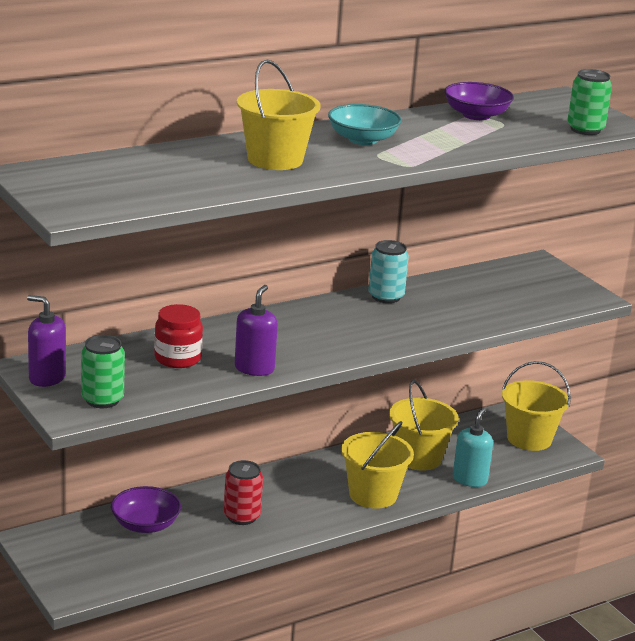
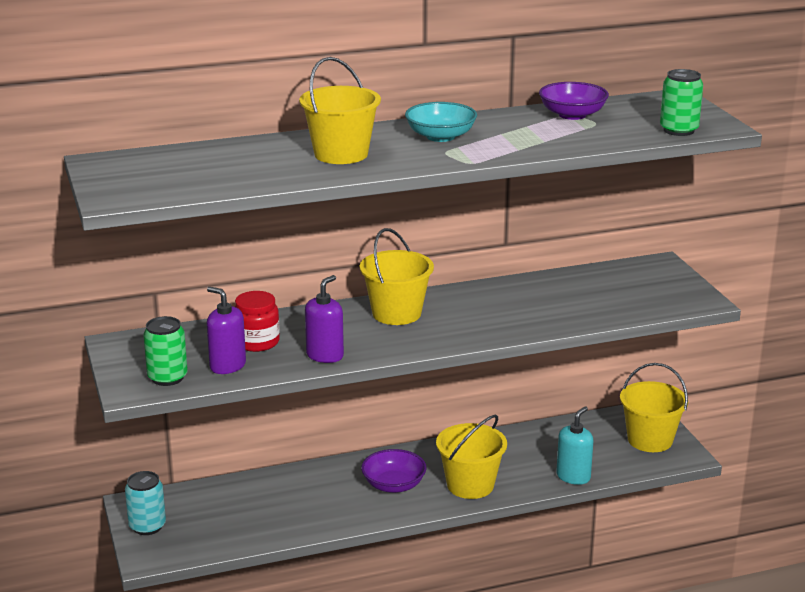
camera: 15 degrees right, 0 degrees up
(47, 378) = (127, 354): purple soap dispenser -> purple soap dispenser (227, 366)
(145, 525) = (241, 498): purple bowl -> purple bowl (393, 485)
(242, 516) = (335, 497): red can -> none
(386, 296) = (488, 292): turquoise can -> turquoise can (147, 526)
(419, 458) = (530, 452): yellow bucket -> yellow bucket (396, 313)

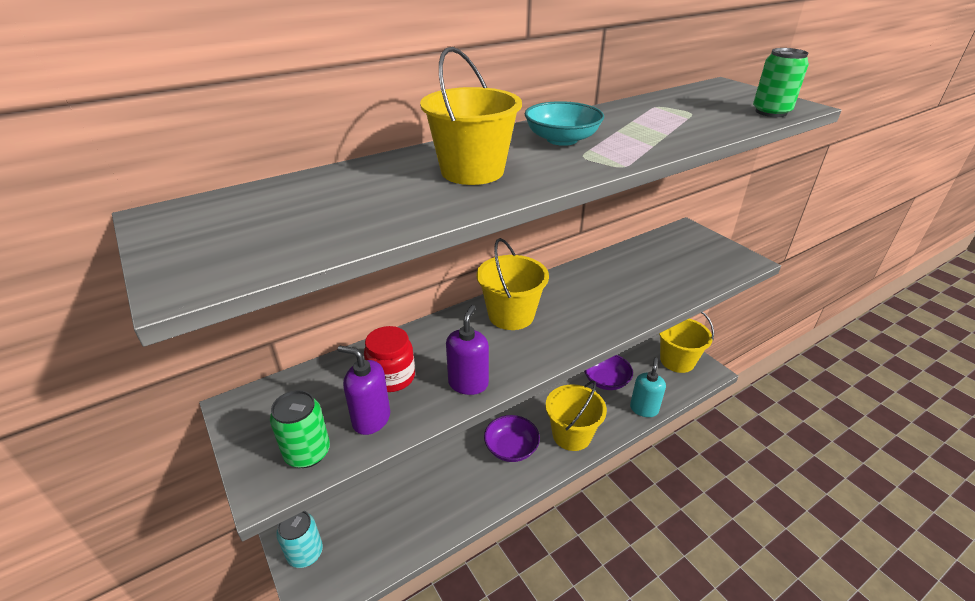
camera: 15 degrees left, 10 degrees up
(572, 115) = (660, 106): purple bowl -> purple bowl (606, 380)

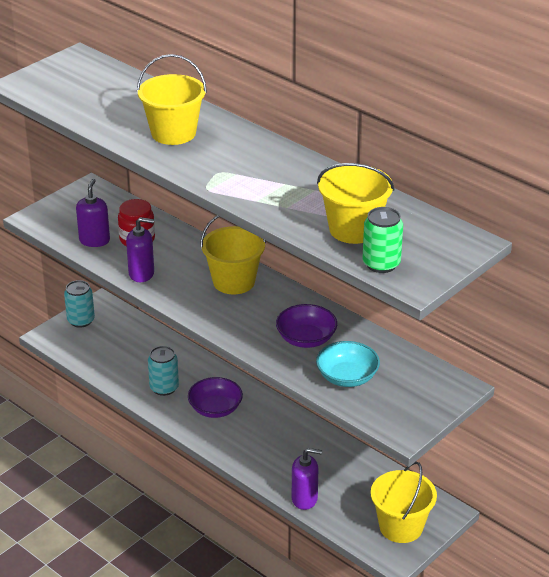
camera: 75 degrees right, 0 degrees up
(307, 453) = (60, 224): green can -> none
(465, 486) = (164, 388): none -> turquoise can
(562, 139) = (250, 160): turquoise bowl -> turquoise bowl (347, 377)
(571, 435) = (246, 447): yellow bucket -> yellow bucket (353, 229)
(606, 380) = (337, 466): purple bowl -> purple bowl (306, 338)
(644, 409) = (304, 499): turquoise soap dispenser -> purple soap dispenser

